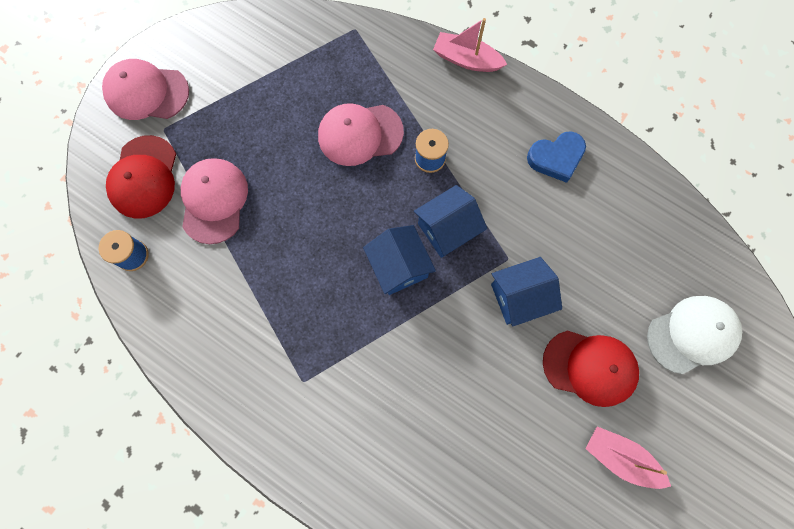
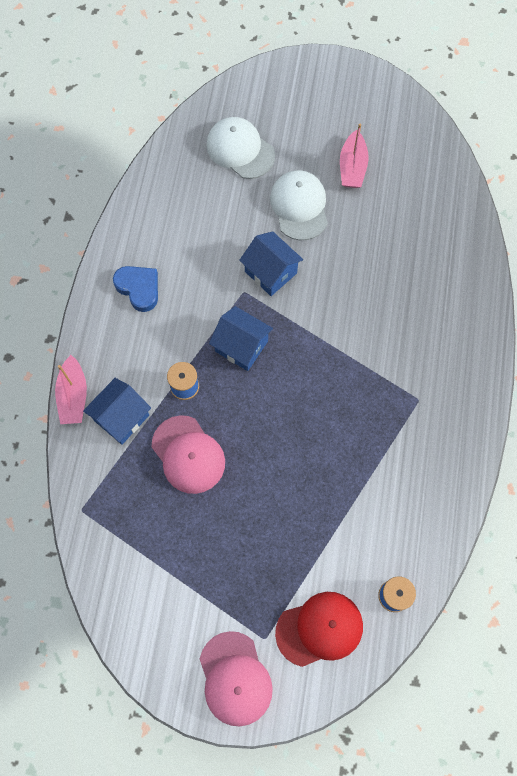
camera: 115 degrees left, 5 degrees down
(214, 201) = (310, 551): pink cap -> none
(399, 267) = (291, 369): blue house -> blue house (121, 417)
(590, 367) = (299, 206): red cap -> white cap

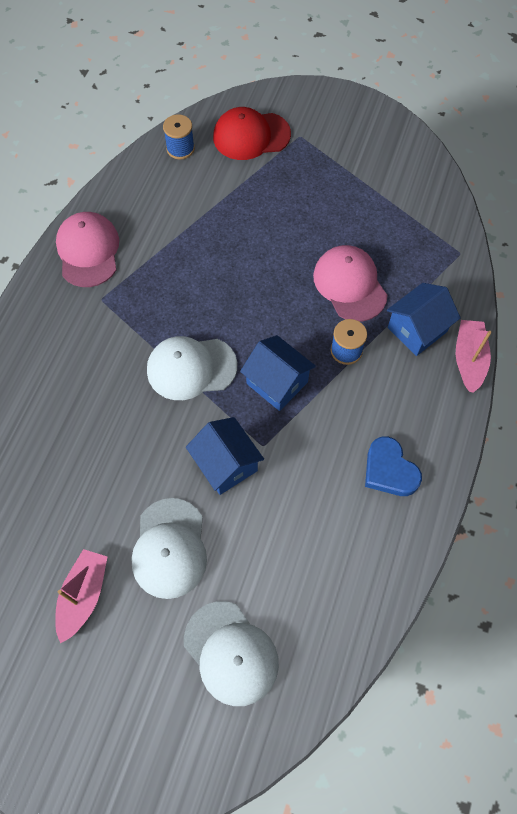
camera: 170 degrees left, 5 degrees down
(235, 678) = (330, 115): pink cap -> pink cap (88, 251)
(318, 347) = (191, 368): none -> white cap

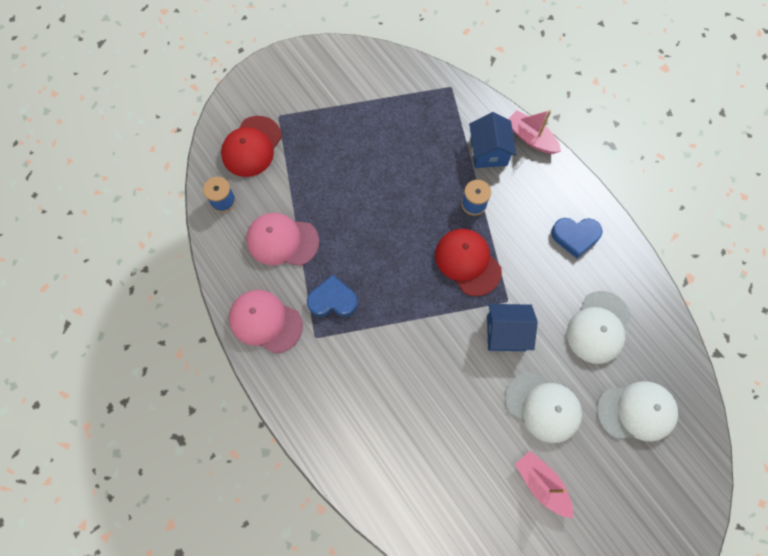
camera: 55 degrees left, 5 degrees up
(148, 290) = (332, 300): none -> blue heart
(191, 368) = (417, 310): white cap -> white cap (598, 327)
(277, 383) = (467, 262): blue house -> red cap
(350, 285) = (426, 168): pink cap -> pink cap (282, 241)

